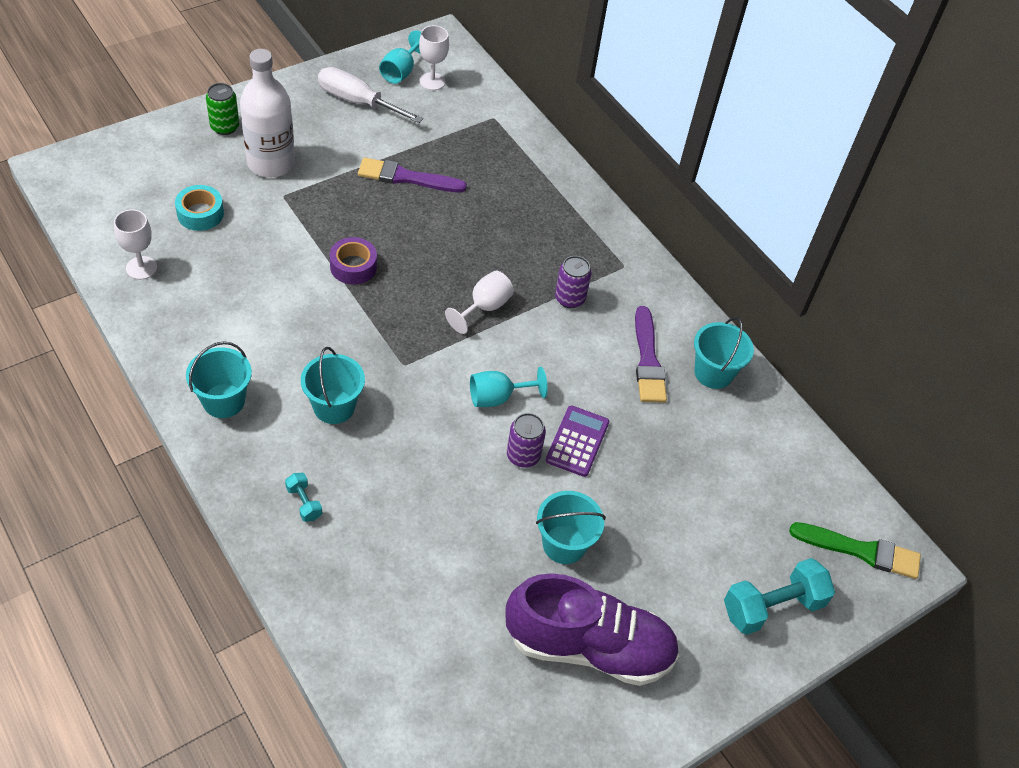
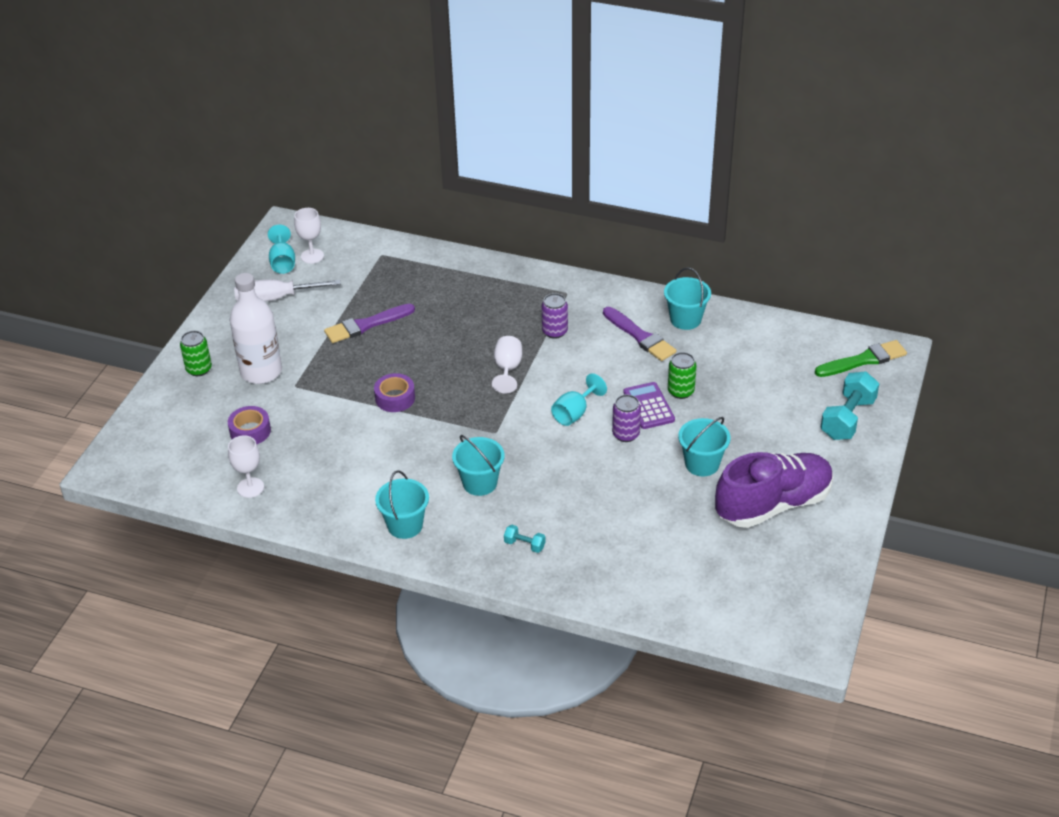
camera: 30 degrees left, 10 degrees down
(200, 214) = (250, 431): turquoise tape -> purple tape
(626, 448) = (680, 391): none -> green can

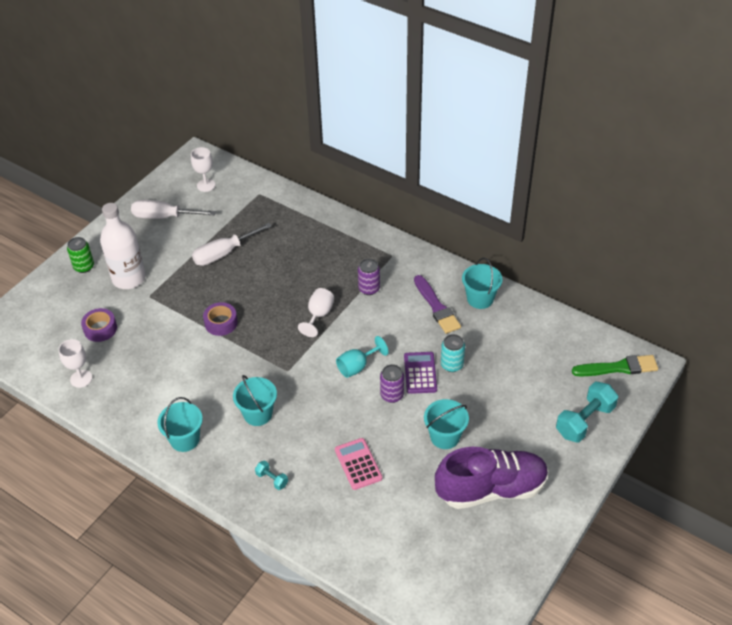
camera: 15 degrees right, 5 degrees up
(283, 262) = (182, 187): turquoise goblet -> none
(366, 325) = (223, 253): purple brush -> white screwdriver
(616, 510) = (358, 464): none -> pink calculator
(680, 391) = (452, 365): green can -> turquoise can

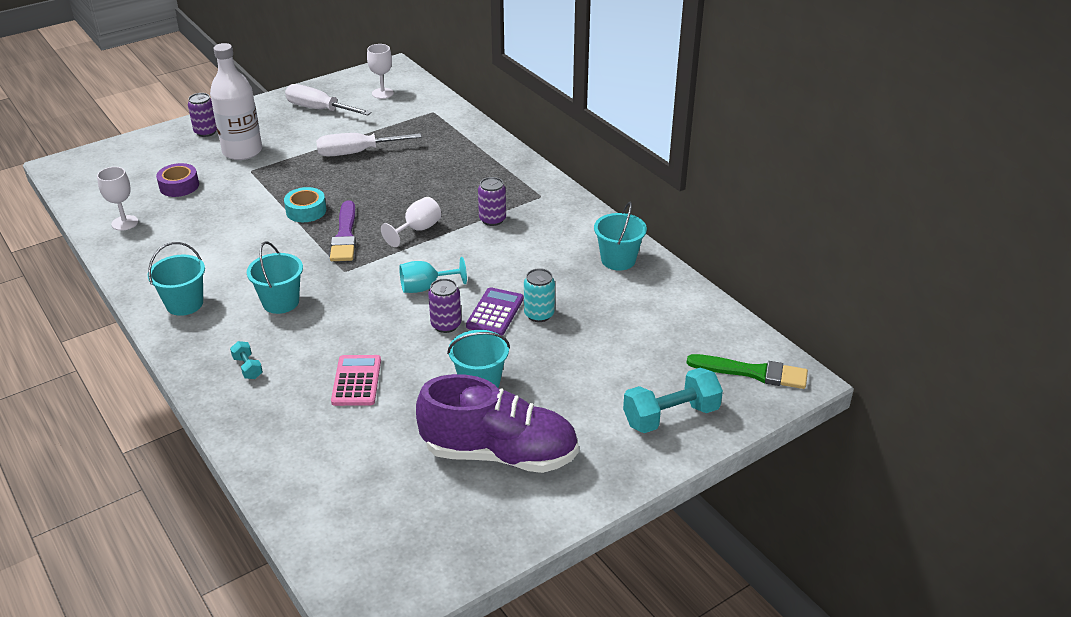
camera: 20 degrees right, 10 degrees down
(84, 267) = (206, 132): green can -> purple can
(221, 323) = (306, 211): purple tape -> turquoise tape
(436, 307) = (560, 255): purple brush -> purple brush (345, 235)

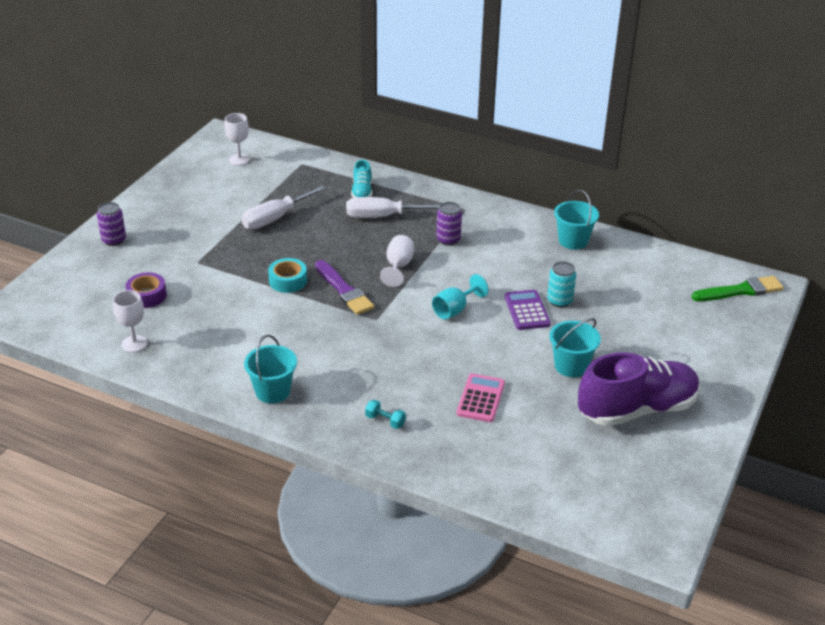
camera: 30 degrees left, 0 degrees up
(242, 151) = (170, 247): white bottle -> none
(280, 302) = (352, 361): turquoise bucket -> none
(319, 109) = (197, 190): white screwdriver -> white screwdriver (382, 216)
(356, 381) = (480, 398): pink calculator -> pink calculator turned 45 degrees clockwise
(446, 325) = (501, 332): purple can -> none
(459, 152) = (362, 192): none -> turquoise shoe
(671, 416) = (719, 340): turquoise dumbbell -> none

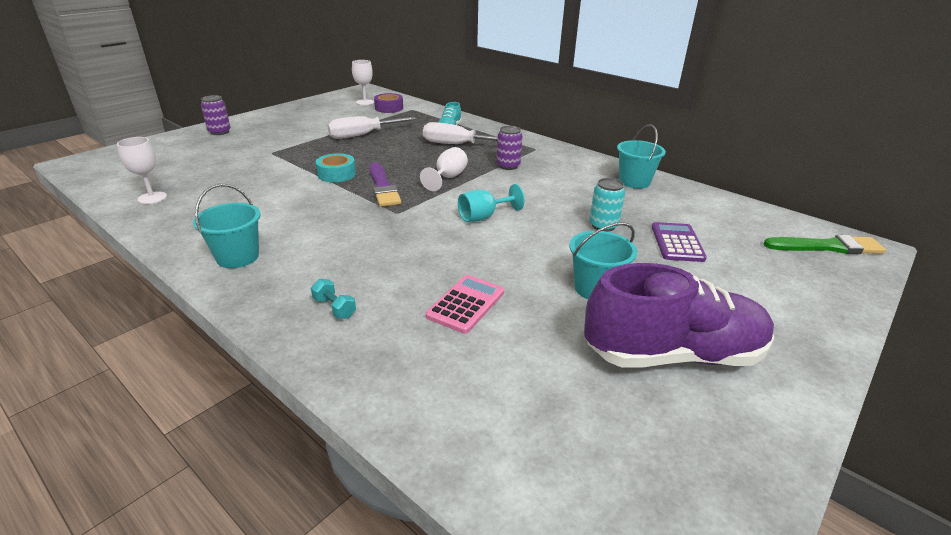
camera: 15 degrees right, 5 degrees down
(147, 296) = (204, 167): purple tape -> purple tape (389, 108)
(527, 310) = (562, 228): purple calculator -> purple calculator (677, 243)

